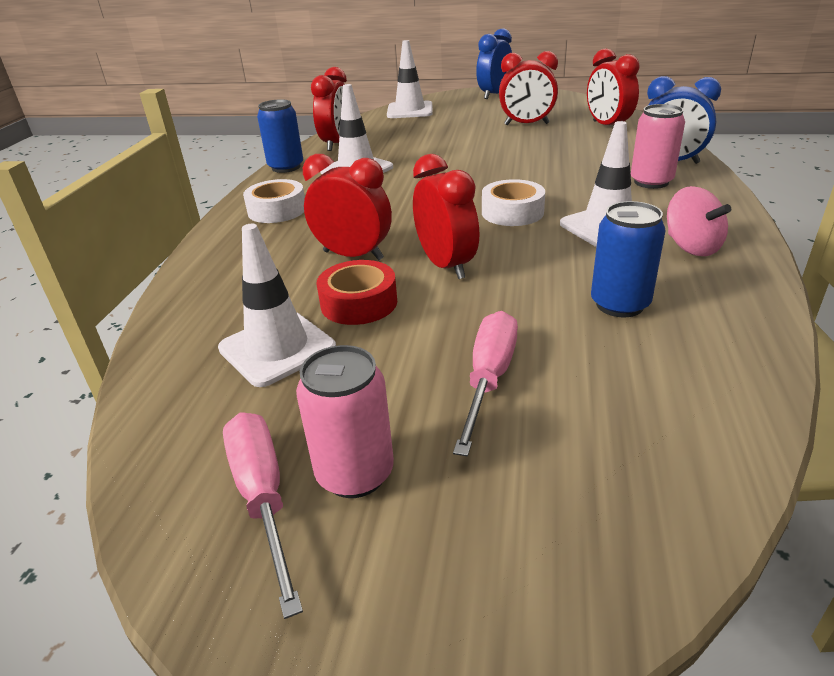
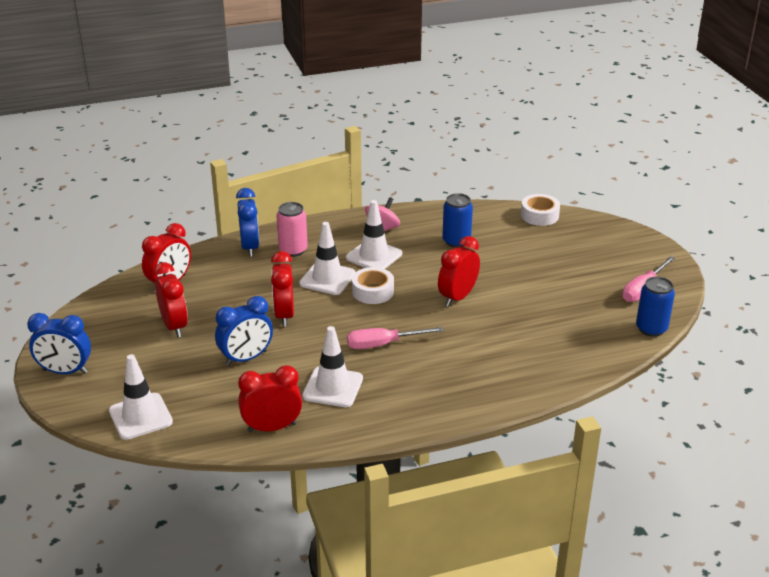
camera: 120 degrees left, 0 degrees up
(277, 210) = (434, 396): white tape -> white tape (539, 215)
(277, 348) = (572, 322): white traffic cone -> white traffic cone (327, 278)
(286, 167) = (347, 434): blue can -> blue can (651, 328)
(353, 255) = (471, 334): red clock -> red clock (284, 315)
(355, 473) = (614, 275): pink can -> none
(359, 303) = (516, 313): red tape -> none
(445, 144) = (246, 358): none -> blue clock
(488, 379) = (539, 261): pink screwdriver -> pink screwdriver (383, 344)

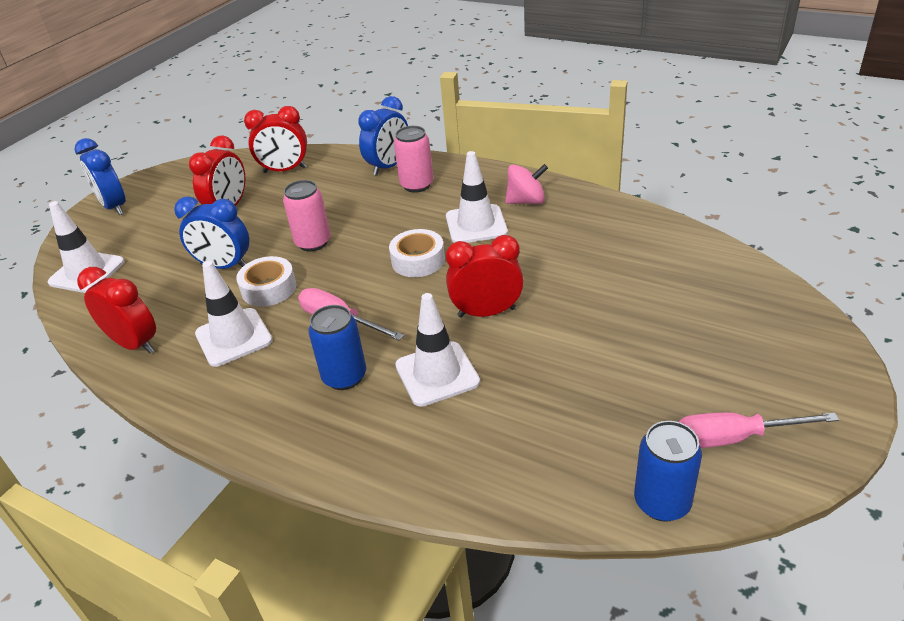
camera: 50 degrees right, 5 degrees up
(284, 315) = (313, 242): red clock -> pink can
(327, 278) = (401, 226): white traffic cone -> white traffic cone (437, 374)
(456, 241) = (582, 249): blue can -> blue can (344, 377)
(539, 215) = (730, 265): white tape -> white tape (269, 288)

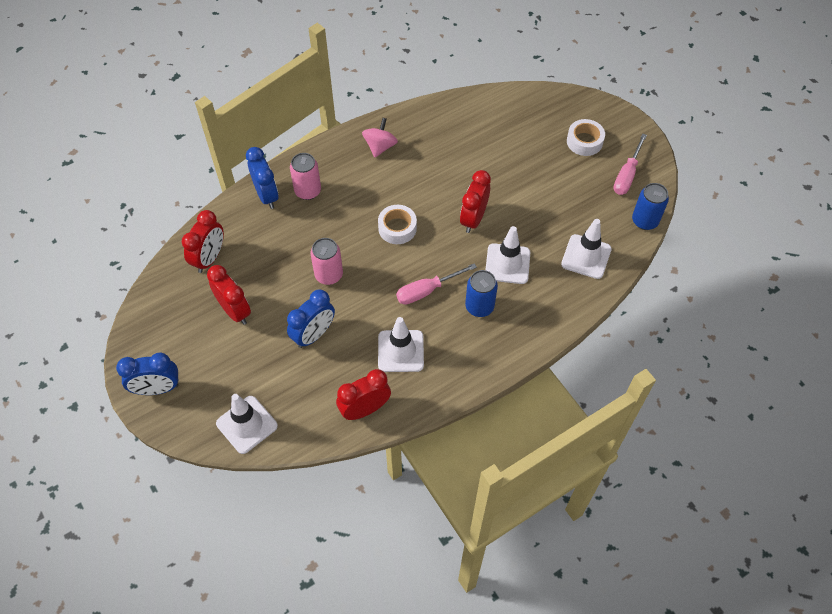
camera: 65 degrees left, 20 degrees up
(269, 288) = (362, 317): white tape -> white tape (584, 141)
(476, 224) = (384, 183): white traffic cone -> white traffic cone (586, 256)

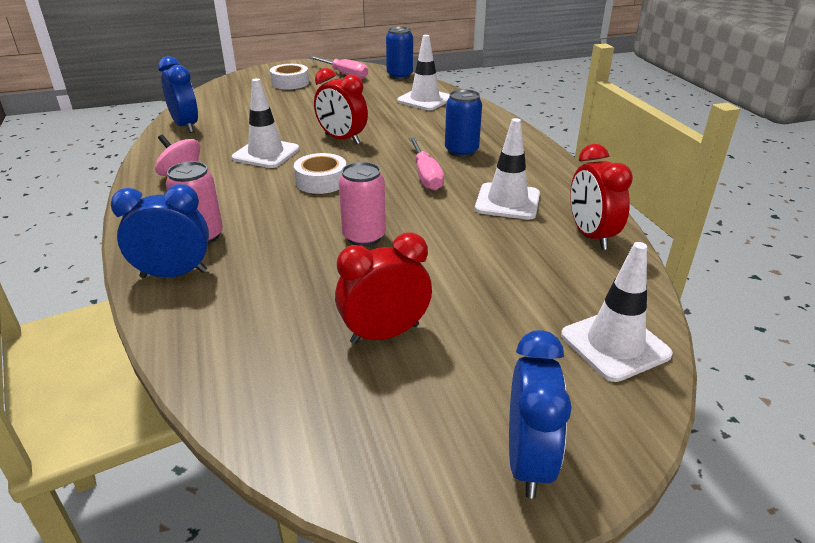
camera: 75 degrees left, 25 degrees down
(209, 258) = (254, 353): red clock -> none
(314, 335) = (461, 261): blue clock -> blue clock (186, 126)
(507, 264) = (413, 131): white traffic cone -> white traffic cone (266, 154)

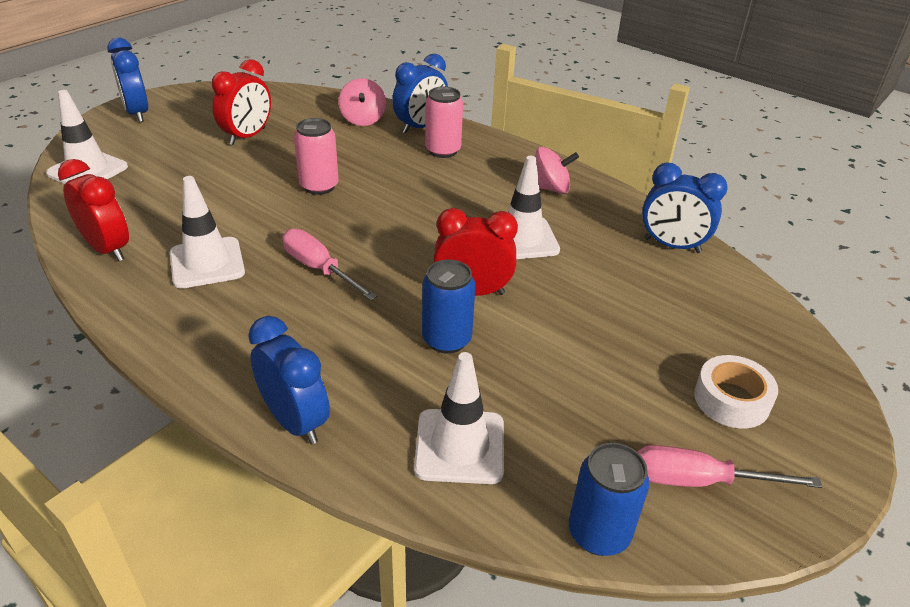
camera: 145 degrees right, 5 degrees up
(216, 311) = (363, 119): none -> pink spinning top
(321, 181) = (419, 225): white tape -> none
(461, 151) = (304, 326): blue can -> blue can (446, 340)
(494, 122) = (295, 421): none -> blue clock

